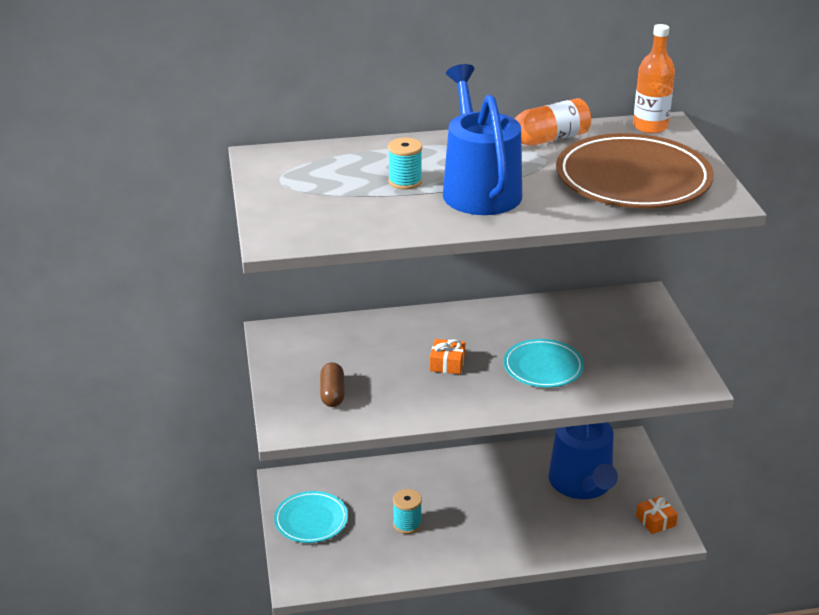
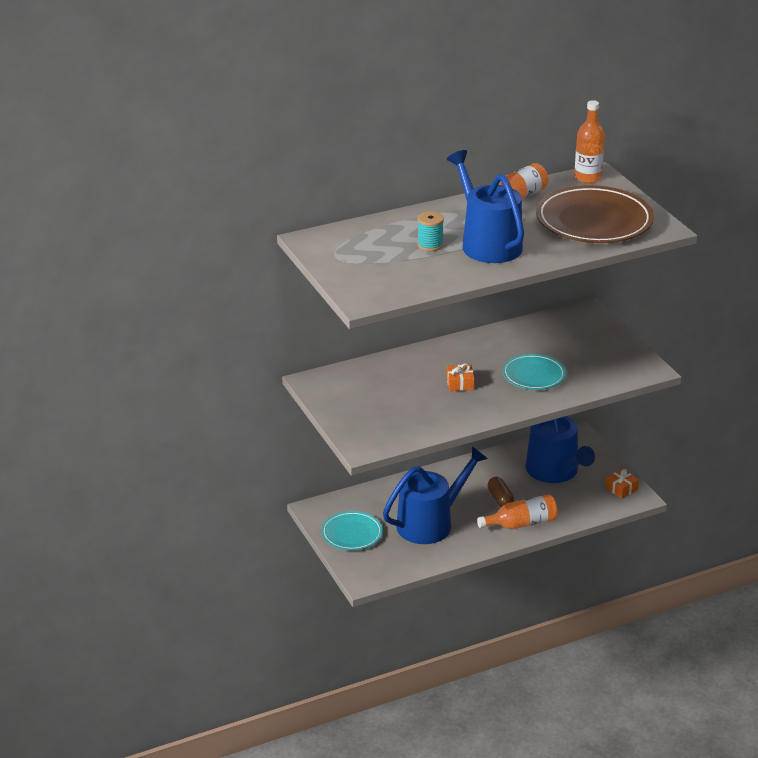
camera: 15 degrees left, 0 degrees up
(332, 394) = (384, 419): brown capsule -> brown capsule (500, 499)
(407, 524) = (430, 523): turquoise spool -> blue watering can
(516, 545) = (521, 524): none -> orange bottle

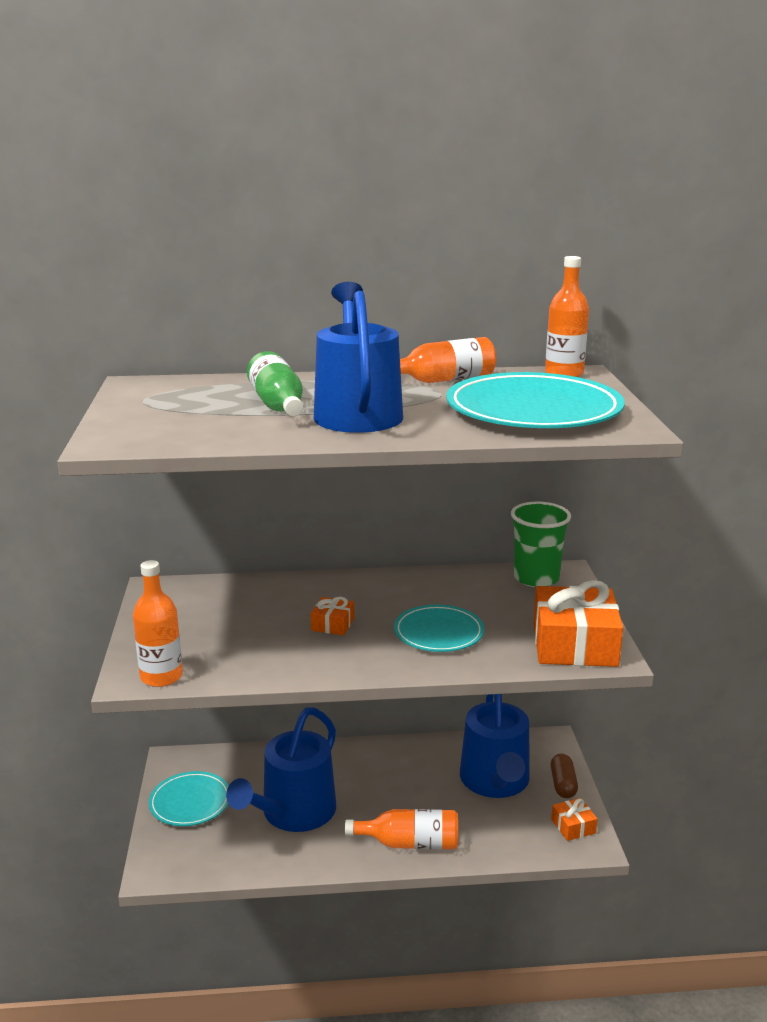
camera: 20 degrees right, 10 degrees down
(380, 443) = (161, 676): none -> orange bottle
(430, 245) = (278, 405): turquoise spool -> green bottle
(430, 523) = (293, 813): blue watering can -> blue watering can turned 135 degrees clockwise
(500, 499) = (403, 801): brown capsule -> brown capsule (563, 784)
(571, 320) = (536, 578): none -> green cup
(594, 221) = (533, 410): brown plate -> turquoise plate
(624, 365) = (574, 644): none -> orange gift

